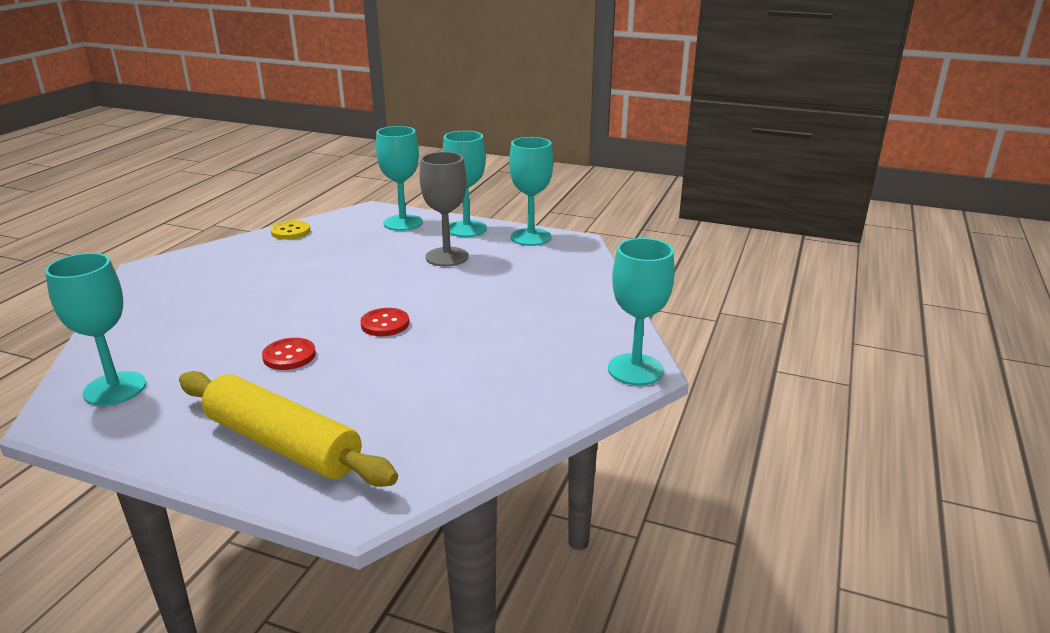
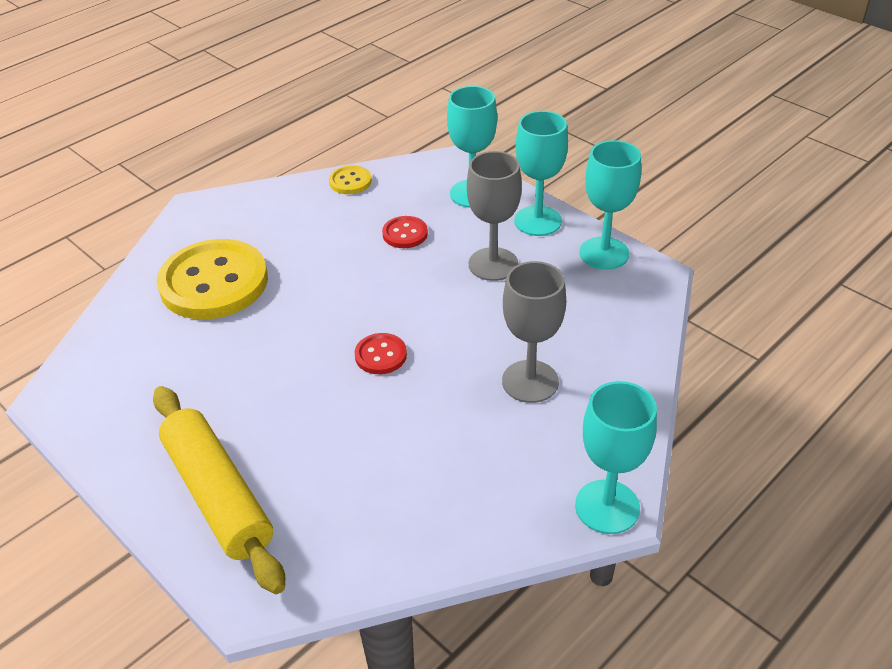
camera: 25 degrees right, 15 degrees up
(115, 389) = (110, 374): turquoise goblet -> none
(194, 310) = (214, 282): none -> yellow button
(289, 356) = (272, 375): red button -> red button (405, 234)
(523, 314) = (530, 381): none -> grey goblet

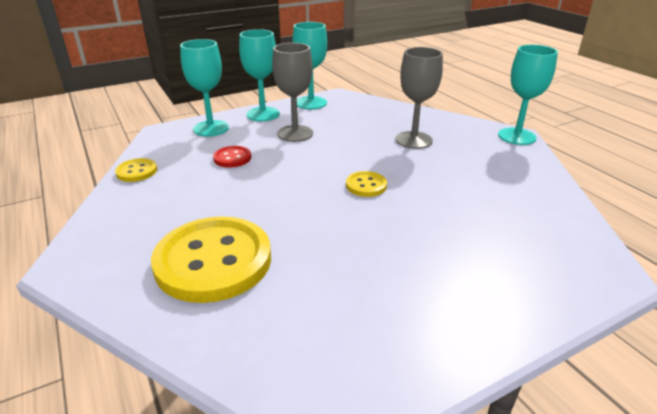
camera: 75 degrees left, 10 degrees down
(218, 495) = (506, 281): yellow rolling pin -> none
(381, 355) = (366, 185): red button -> yellow button

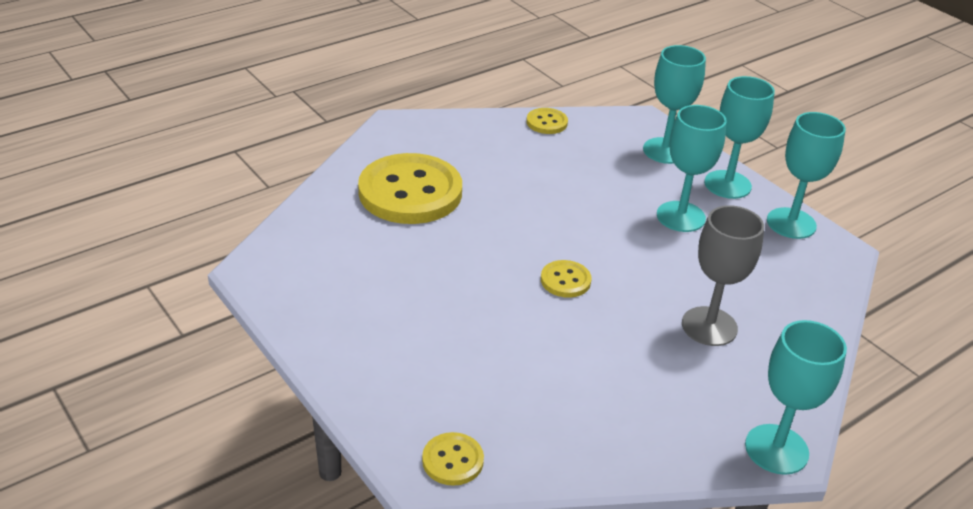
camera: 80 degrees right, 5 degrees up
(232, 158) = (596, 177): red button -> none
(295, 133) = (680, 216): grey goblet -> turquoise goblet
(592, 257) = (452, 460): none -> yellow button

